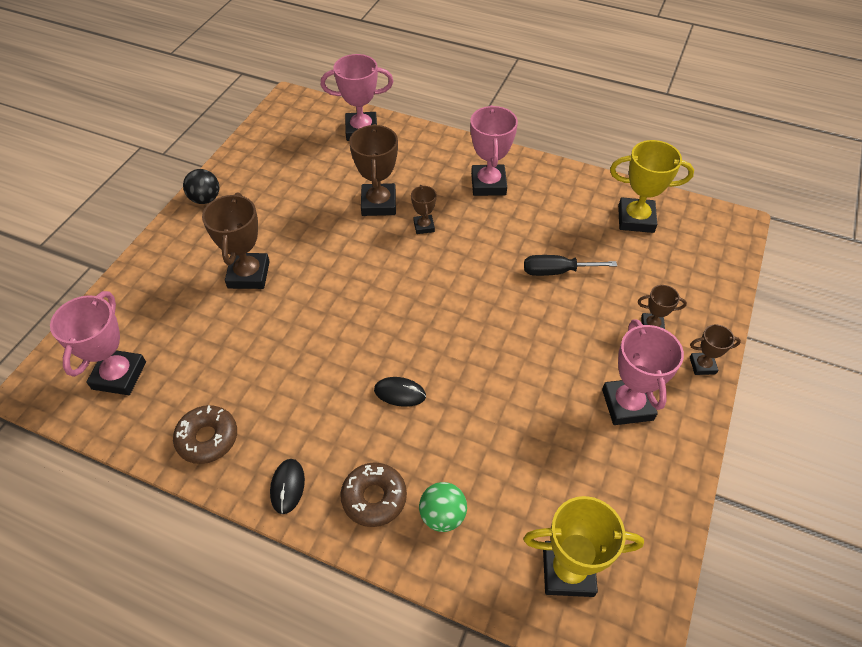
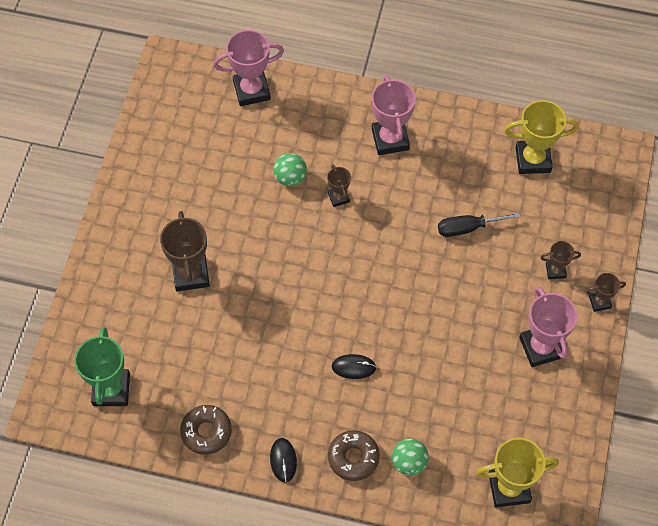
camera: 10 degrees left, 10 degrees up
(119, 375) = (111, 389): pink trophy -> green trophy
(205, 199) = (122, 197): black ball -> none
(379, 203) = (290, 178): brown trophy -> green ball

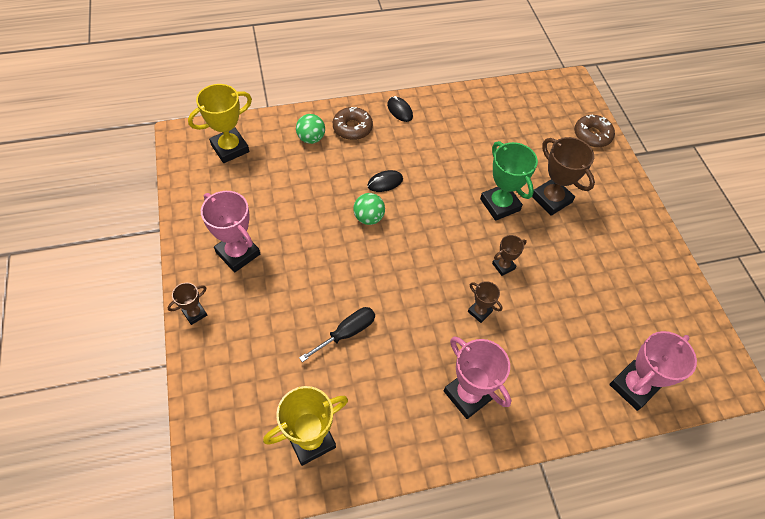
camera: 150 degrees right, 5 degrees down
(111, 389) = (542, 109): green trophy -> green trophy (500, 204)
(206, 432) = (462, 108): brown donut -> brown donut (592, 135)
(290, 178) = (533, 311): green ball -> green ball (368, 218)
(555, 270) = (246, 326): brown trophy -> brown trophy (503, 266)

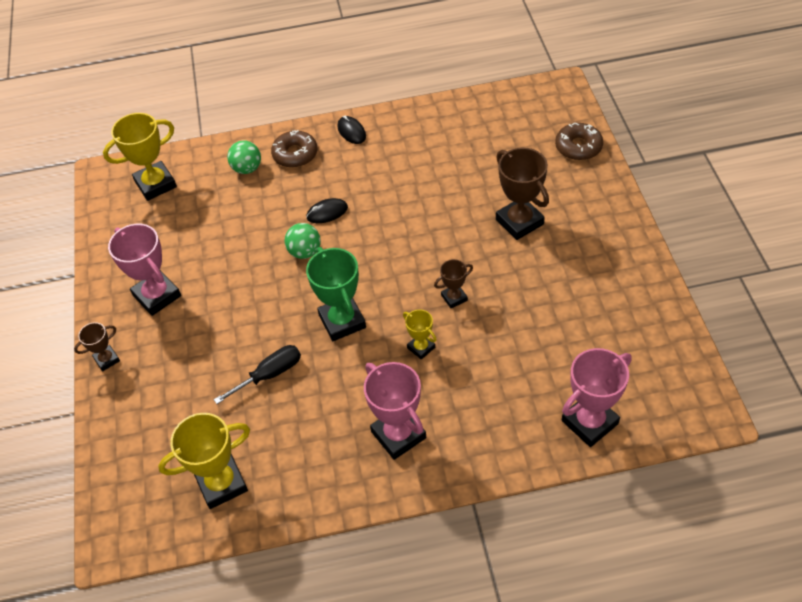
camera: 10 degrees right, 5 degrees down
(479, 311) = (421, 347): brown trophy -> yellow trophy
(500, 204) = (458, 231): green trophy -> green trophy (342, 321)

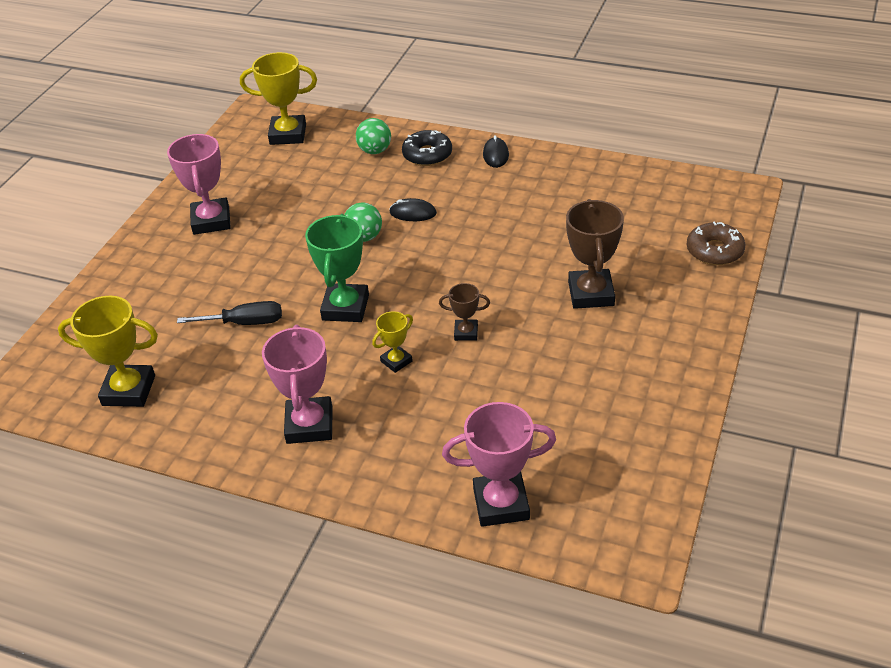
camera: 30 degrees right, 10 degrees down
(107, 359) = (129, 253): brown trophy -> none
(295, 154) = (427, 155): brown donut -> black donut
(421, 347) = (396, 361): yellow trophy -> yellow trophy turned 60 degrees clockwise

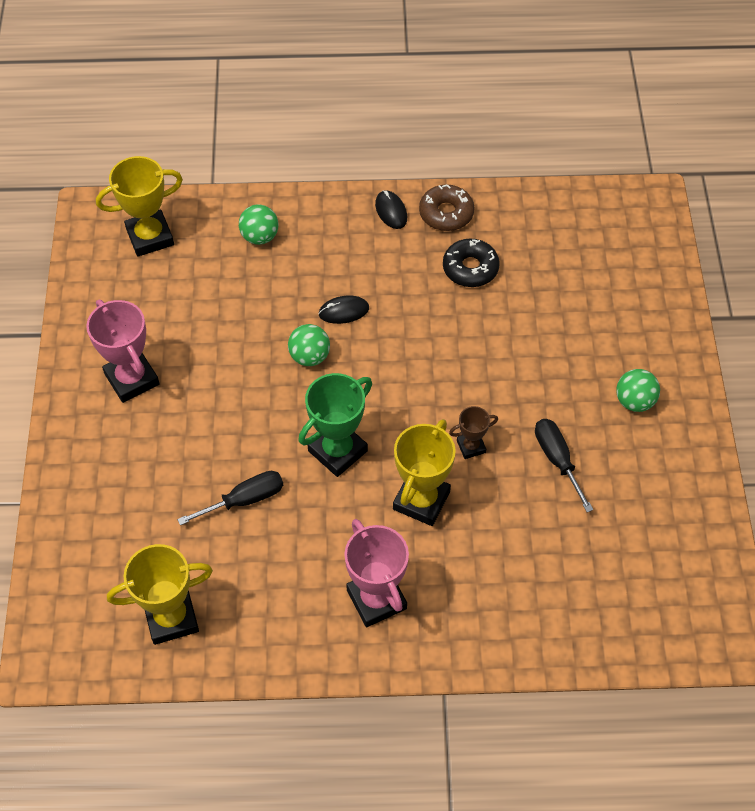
camera: 25 degrees left, 15 degrees up
(345, 307) = (337, 451): green trophy -> green trophy turned 60 degrees clockwise
(396, 361) = (421, 500): yellow trophy -> yellow trophy, size x1.87
(427, 155) = (319, 228): black donut -> black donut (470, 268)
(501, 504) = (593, 626): pink trophy -> none
(541, 362) = (557, 460): none -> black screwdriver
(591, 294) = (566, 366): brown trophy -> none
(643, 335) = (634, 401): none -> green ball
(714, 251) = (656, 282): brown donut -> brown donut (446, 213)

